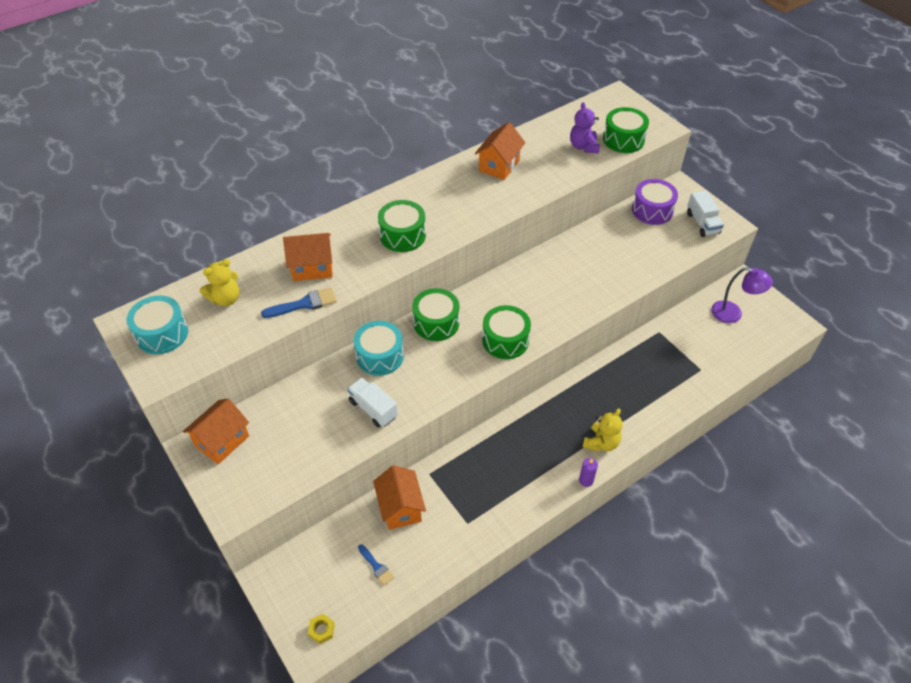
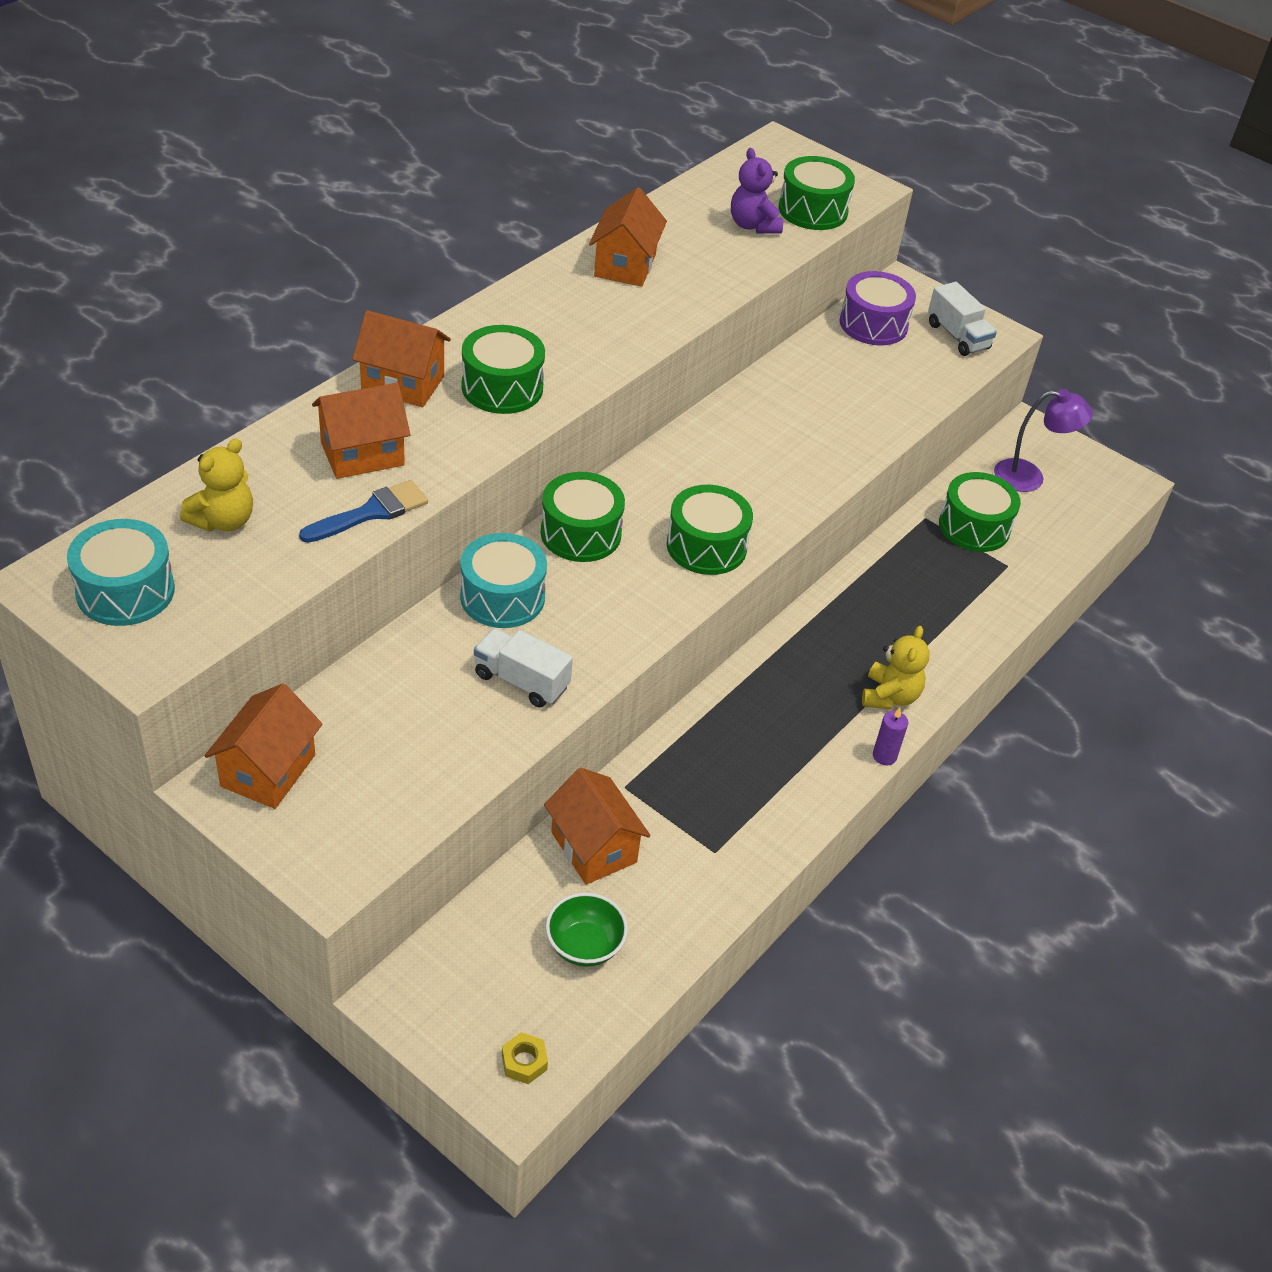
camera: 20 degrees left, 5 degrees down
(349, 227) = (403, 383): none -> orange house
(376, 566) = (584, 945): blue brush -> green bowl
(687, 341) = (974, 526): none -> green drum

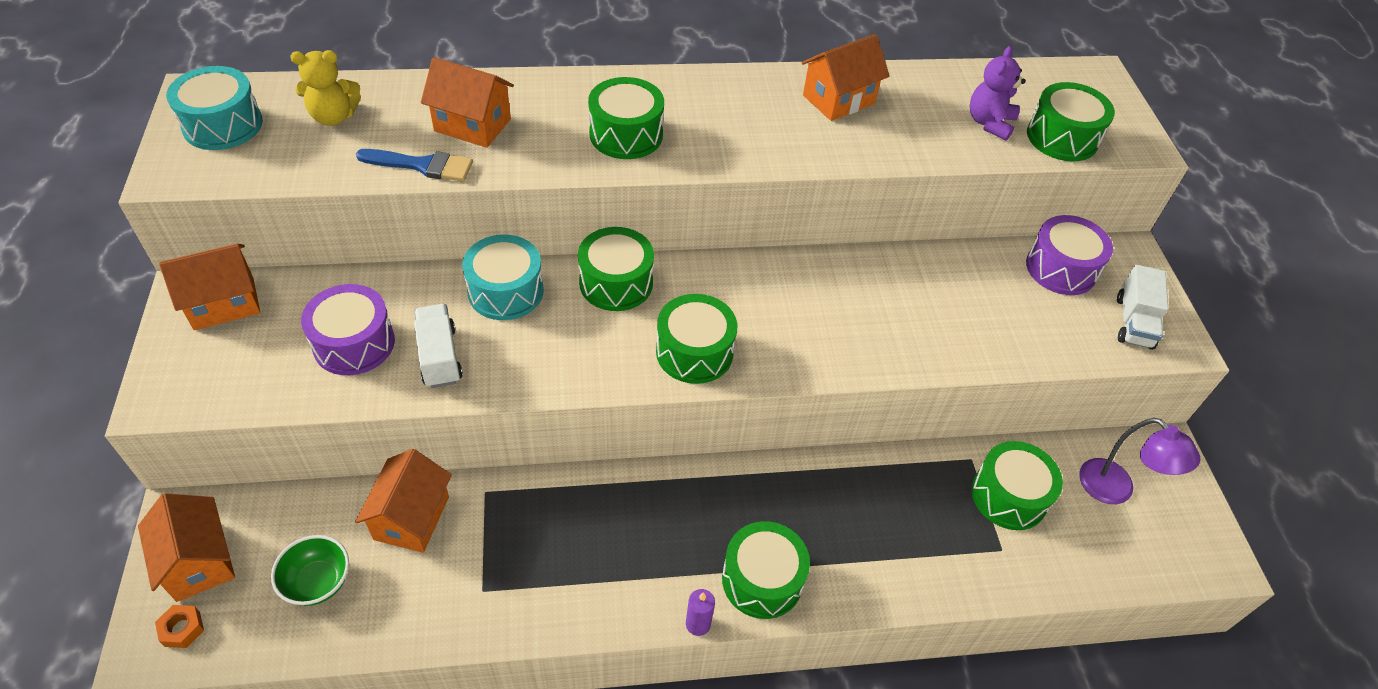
camera: 45 degrees right, 5 degrees up
(403, 383) = (564, 95): orange house -> orange house (199, 561)
(435, 720) = (354, 343): none -> purple drum
(524, 1062) = (182, 629): yellow nut -> orange nut
(889, 696) = (762, 579): yellow teddy bear -> green drum

